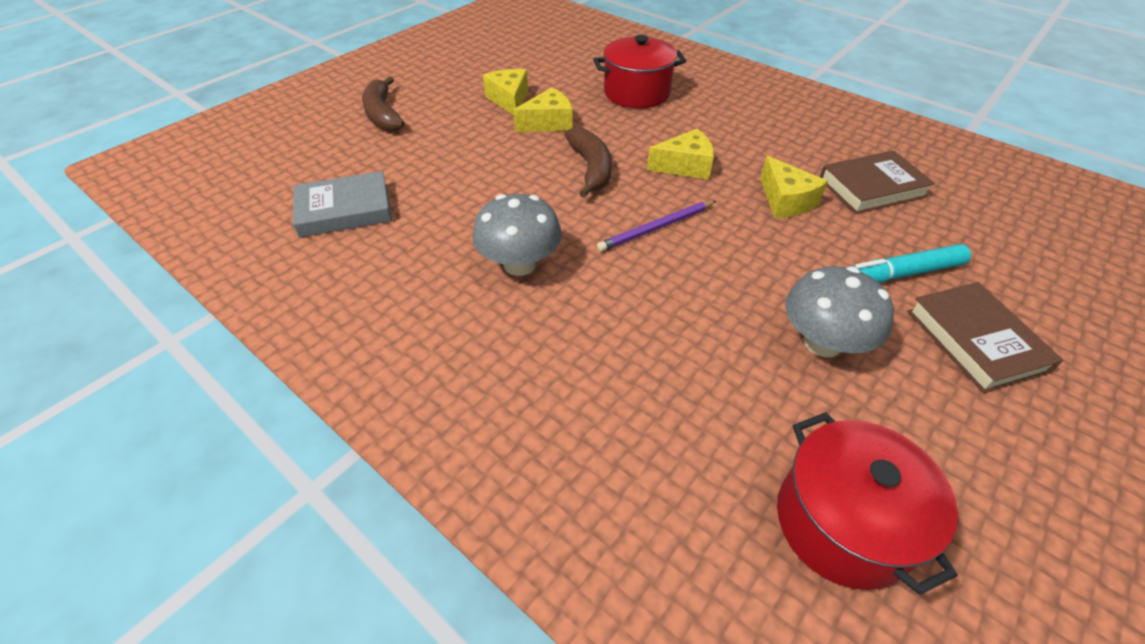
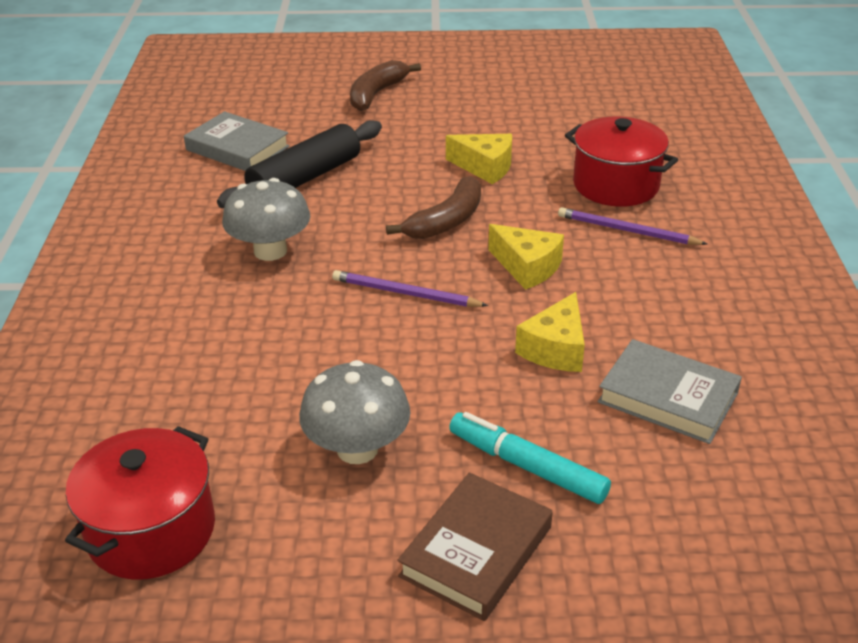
camera: 50 degrees right, 10 degrees down
(444, 199) = (305, 178): none -> black rolling pin
(509, 100) = (490, 132): yellow cheese -> none
(689, 114) = (627, 231): none -> purple pencil
(871, 187) = (668, 397): brown book -> grey book

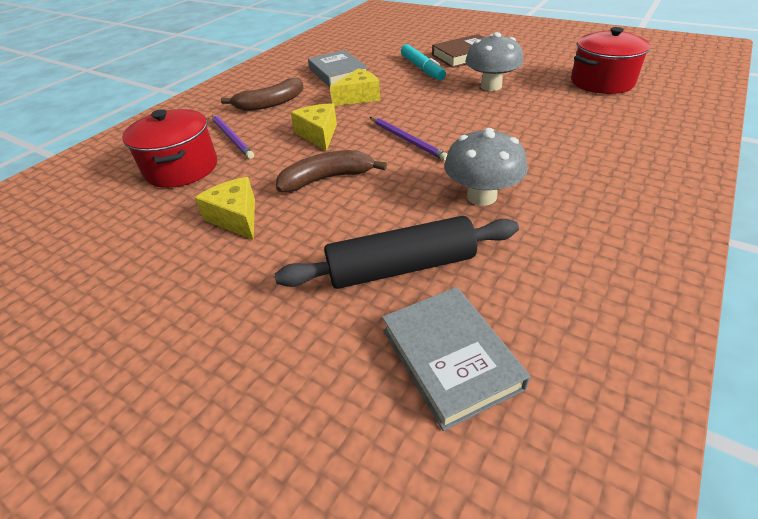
camera: 145 degrees left, 5 degrees up
(376, 94) = (182, 403): brown banana -> brown banana (270, 104)

